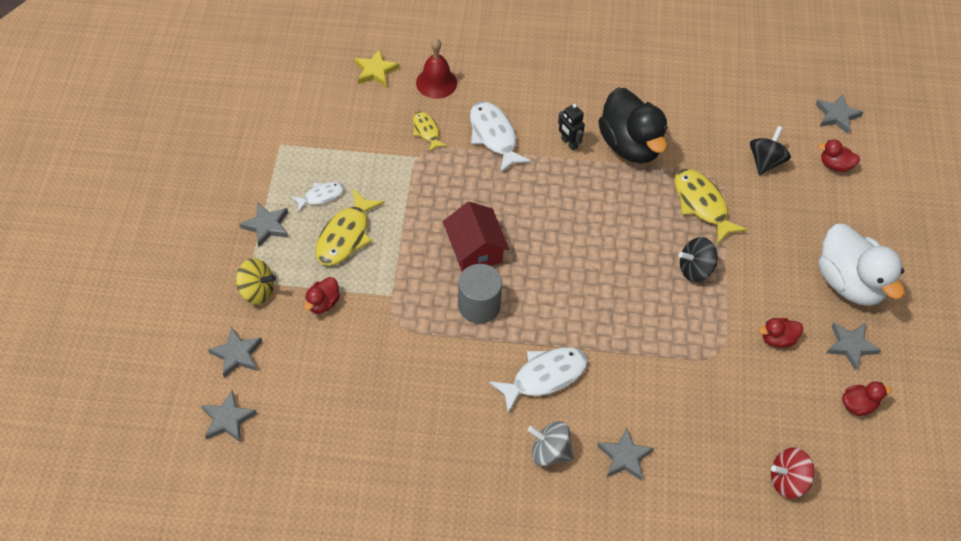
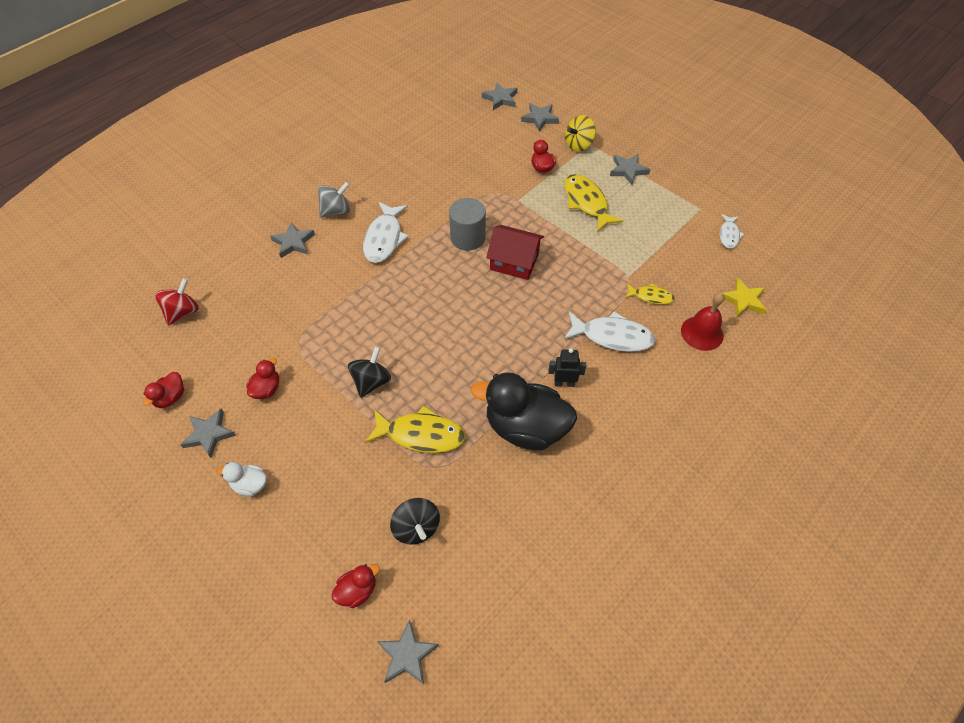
camera: 130 degrees right, 0 degrees up
(321, 196) = (632, 207): white fish -> white fish (729, 235)
(850, 283) = (250, 485): white duck -> white duck, size x0.45

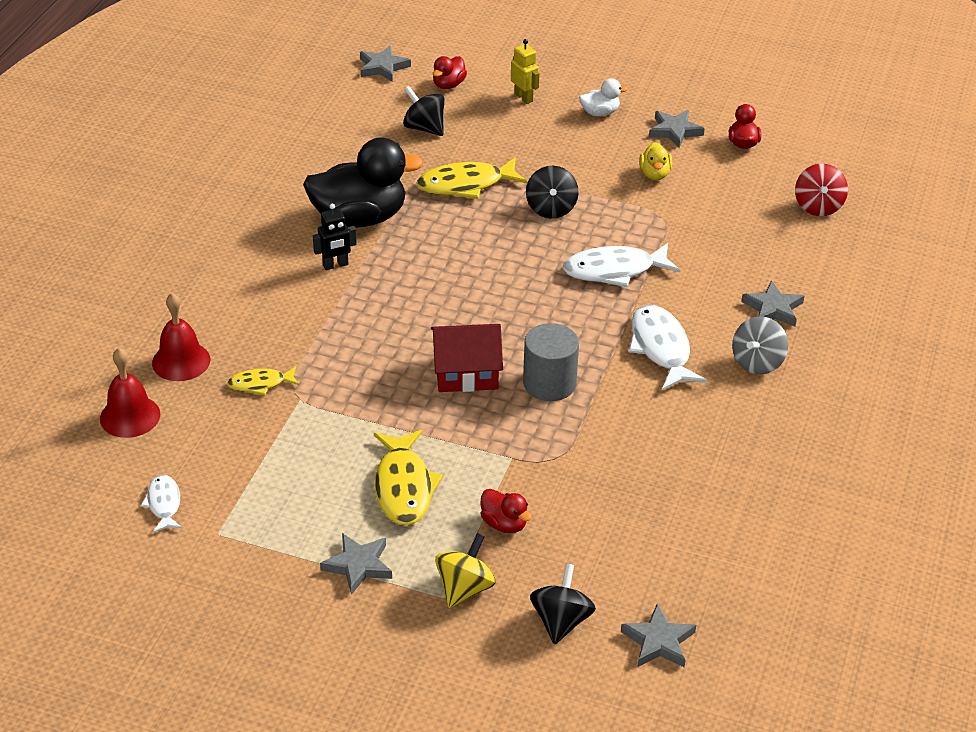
camera: 155 degrees right, 15 degrees down
(267, 389) = (654, 174): red duck -> yellow duck
(300, 537) = (523, 98): none -> yellow robot
(540, 118) = (561, 621): grey star -> black spinning top
(586, 202) = (404, 487): yellow fish -> yellow fish turned 45 degrees clockwise
(612, 336) = (296, 325): white fish -> white fish (614, 270)
(743, 300) = (130, 416): yellow star -> red bell

